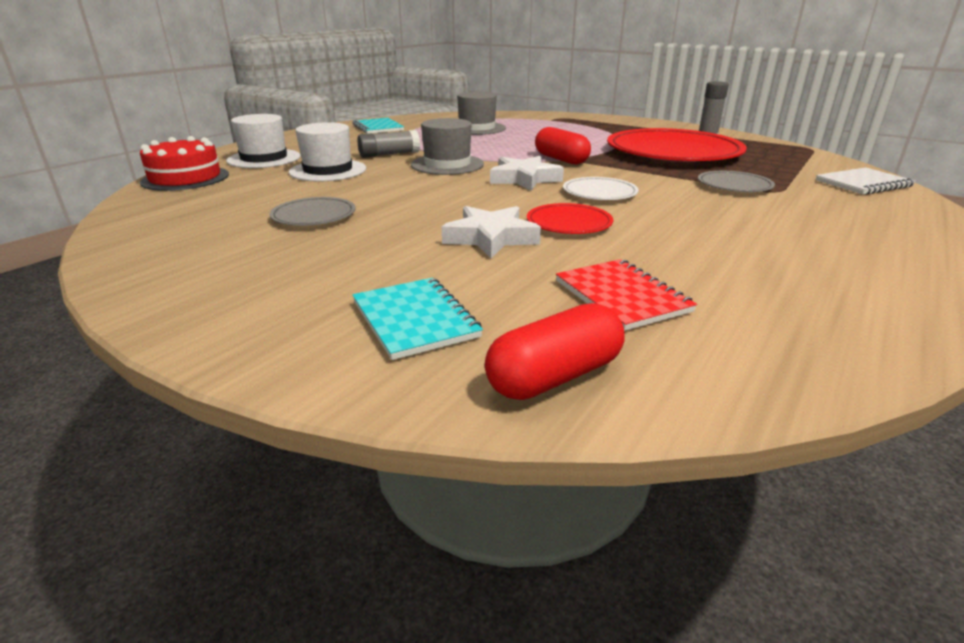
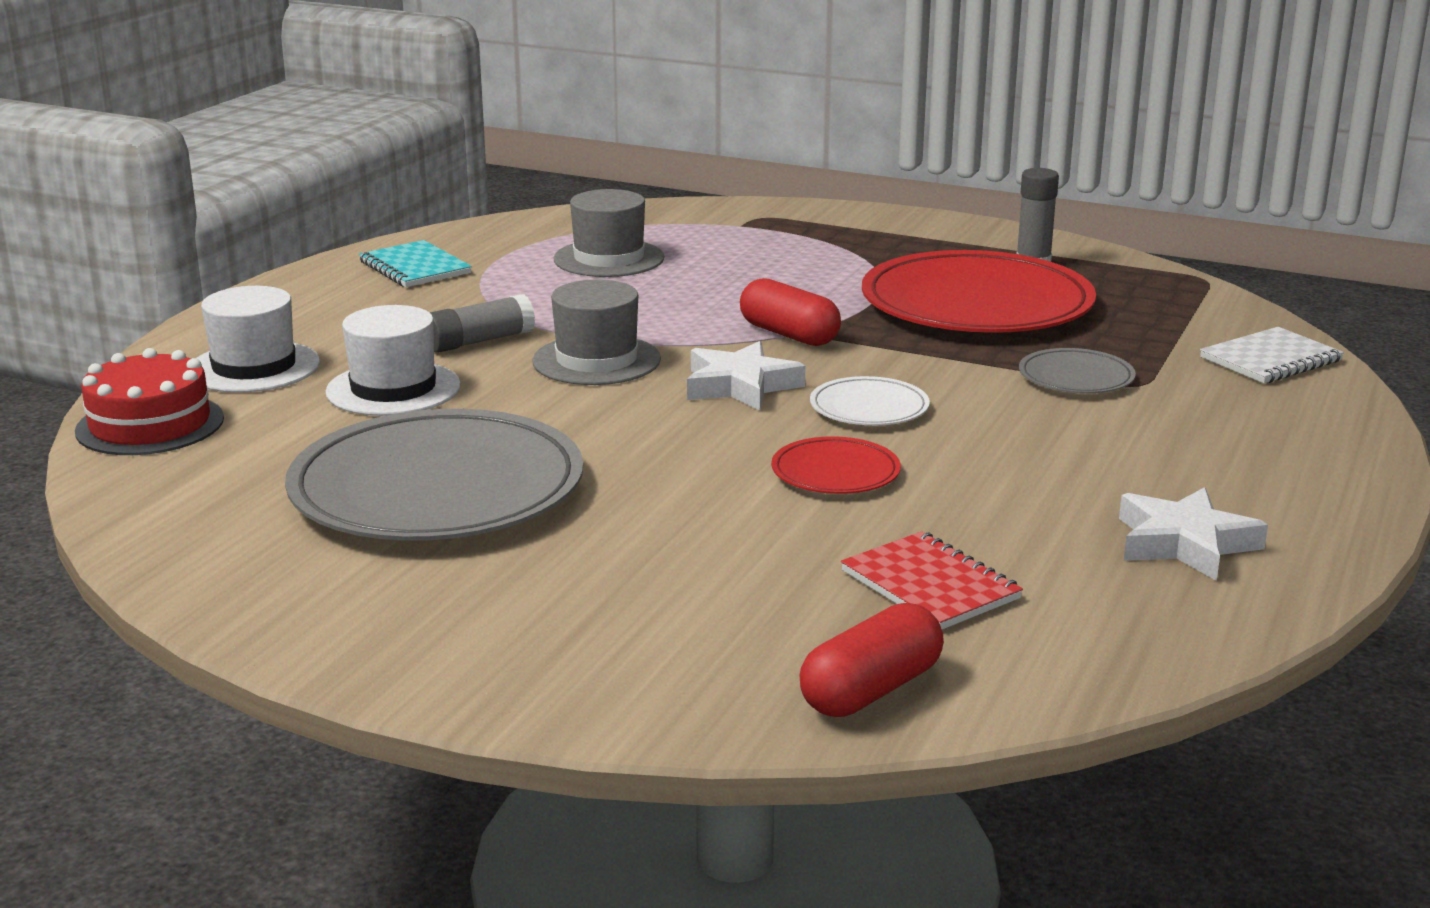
camera: 10 degrees left, 5 degrees down
(314, 216) = (437, 488): grey plate -> grey plate, size x2.23
(415, 319) = (681, 639): turquoise notebook -> none
(490, 238) = (729, 508): white star -> white star (1184, 543)

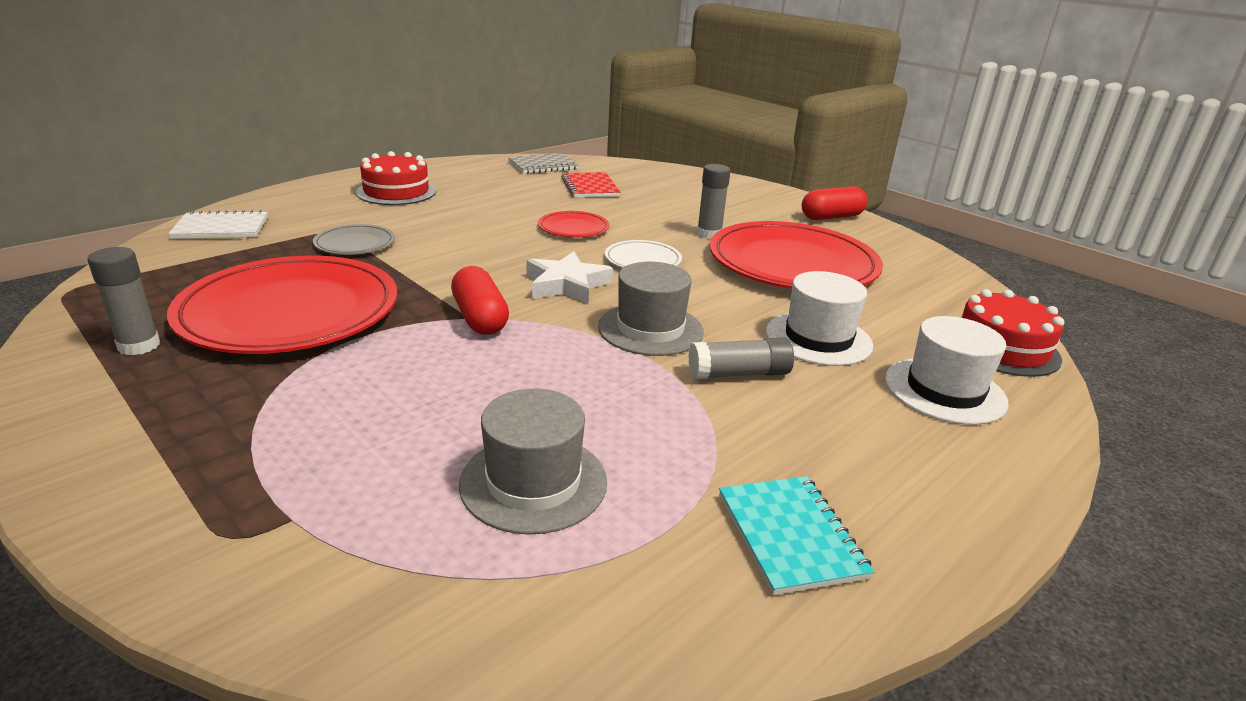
camera: 160 degrees left, 5 degrees up
(437, 488) = (792, 263): grey plate -> red plate
(602, 517) = (709, 234): none -> grey glue stick
(869, 407) = (507, 254): white plate -> white plate (643, 260)
(871, 690) = (647, 171): red capsule -> red capsule (831, 217)
(1121, 634) = (543, 165): none -> grey notebook
(1184, 543) = (469, 178): white star -> none
(1222, 473) = (396, 192): none -> red cake

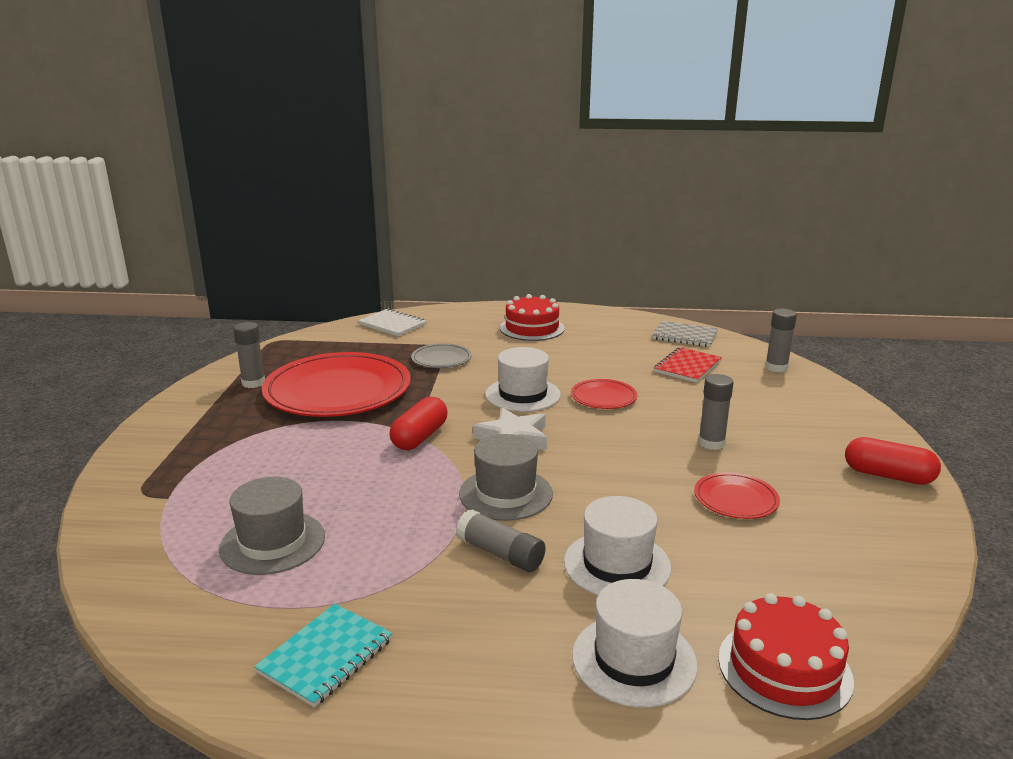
camera: 50 degrees right, 5 degrees down
(502, 248) = (523, 394): none -> white hat
(643, 260) = (606, 442): white plate -> none
(648, 171) = (776, 367): none -> grey glue stick
(792, 263) = (735, 499): red plate -> red plate, size x0.45

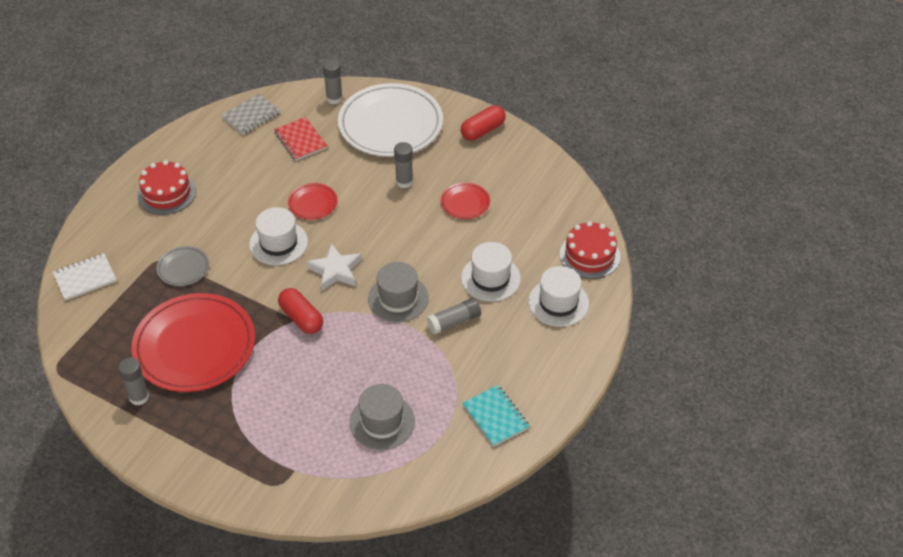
camera: 65 degrees left, 25 degrees up
(791, 409) = (390, 124): none -> white plate

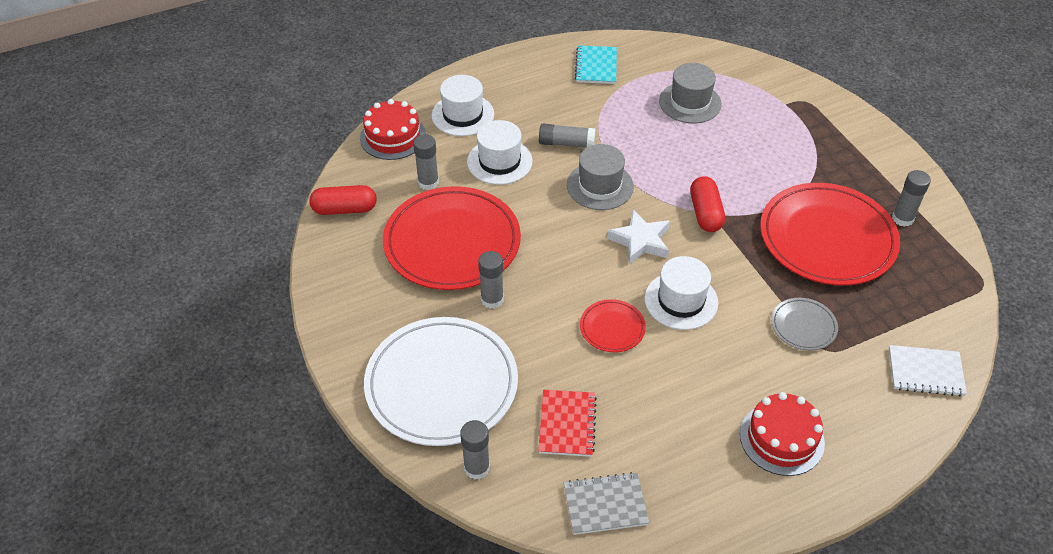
camera: 145 degrees left, 0 degrees up
(465, 203) = (452, 242): red plate -> red plate, size x2.23
(482, 130) = (349, 315): red capsule -> red capsule (344, 209)
(525, 234) = (428, 182): none -> grey glue stick

